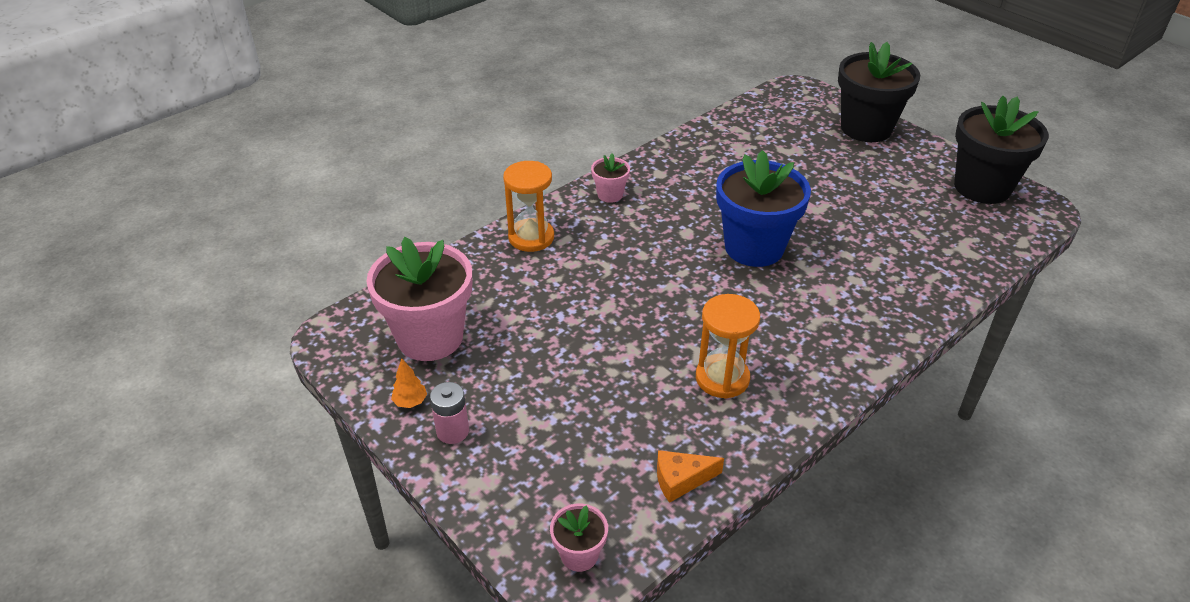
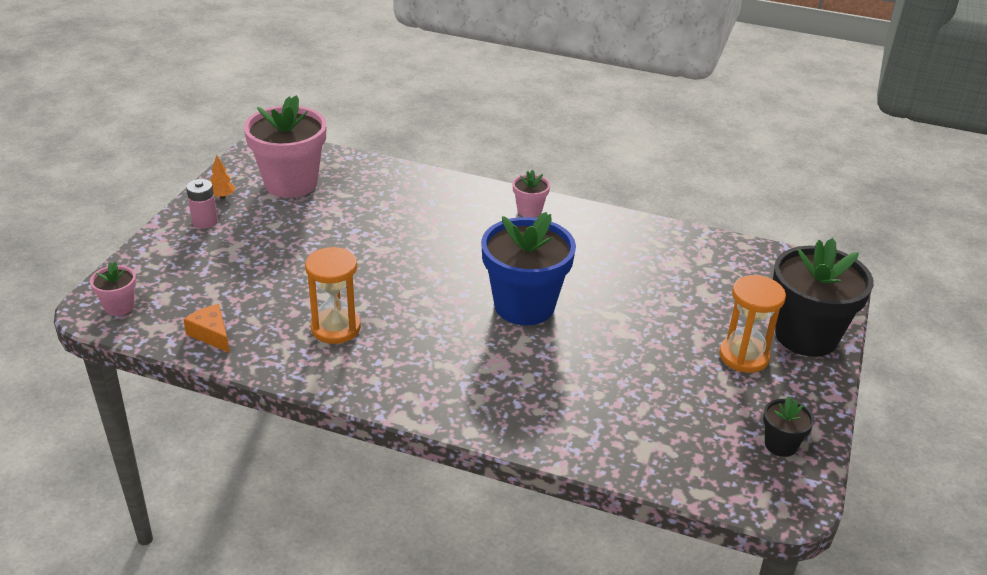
camera: 60 degrees right, 5 degrees down
(531, 237) = (437, 190): orange hourglass -> orange hourglass (744, 356)
(982, 187) = (780, 445): black flower pot -> black flower pot, size x0.46

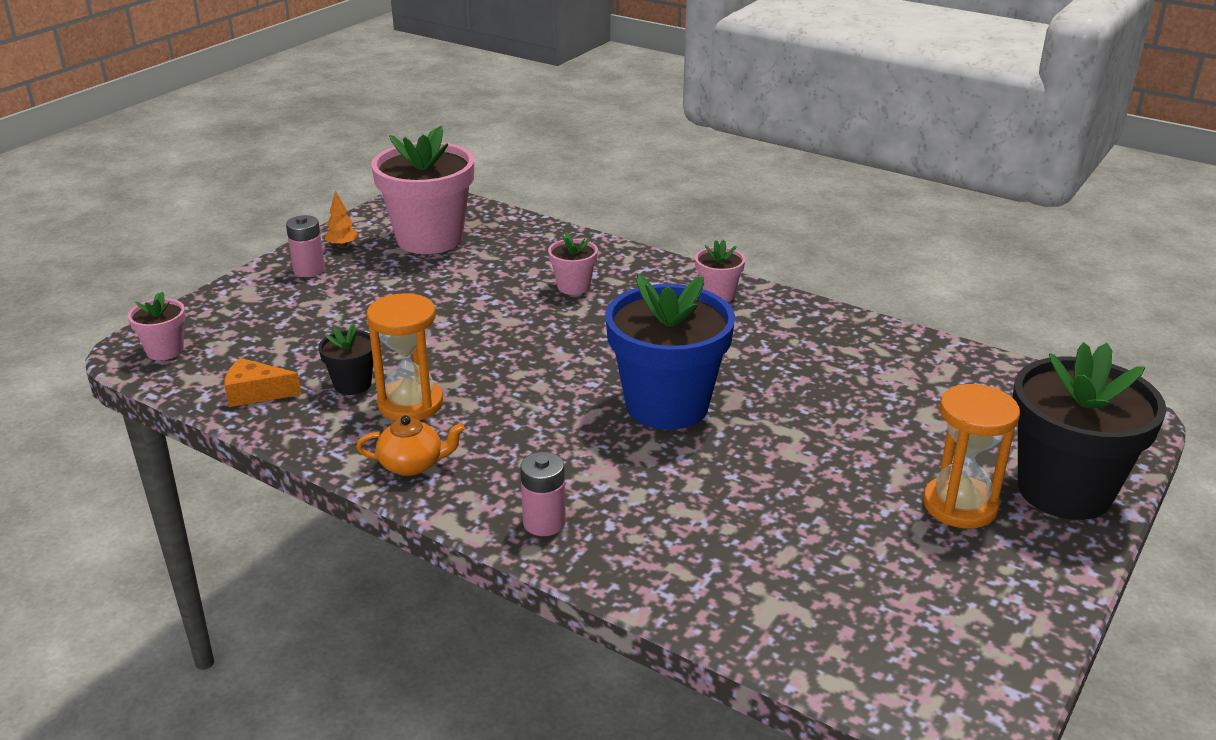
camera: 15 degrees right, 5 degrees down
(211, 334) = (256, 393): orange cheese -> orange cheese turned 60 degrees counterclockwise
(358, 377) = (412, 464): none -> orange teapot
(420, 214) = (573, 286): none -> pink flower pot
(471, 409) = (544, 523): none -> pink battery
(780, 445) = (979, 633): black flower pot -> black flower pot (352, 384)

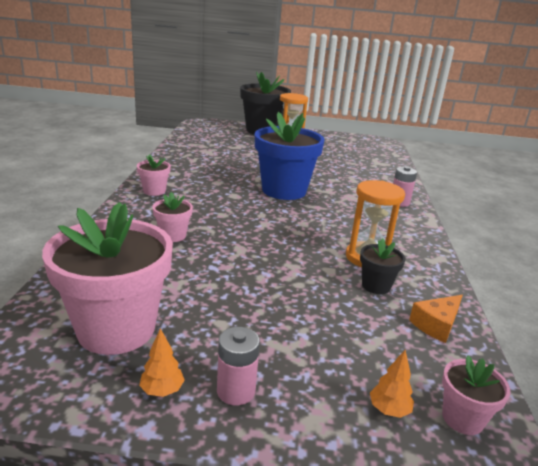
camera: 120 degrees left, 5 degrees down
(214, 322) = (388, 410): none -> orange tree
(256, 393) = (436, 325): orange cheese -> orange cheese turned 75 degrees clockwise
(412, 464) = (412, 241): orange teapot -> none

